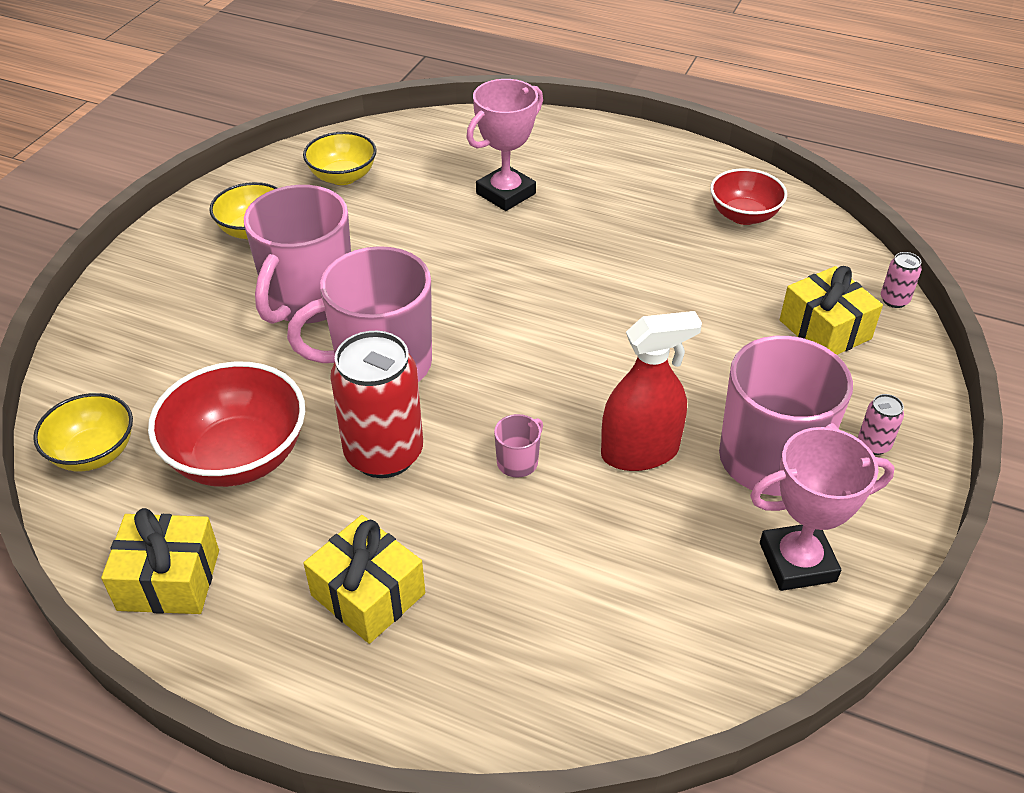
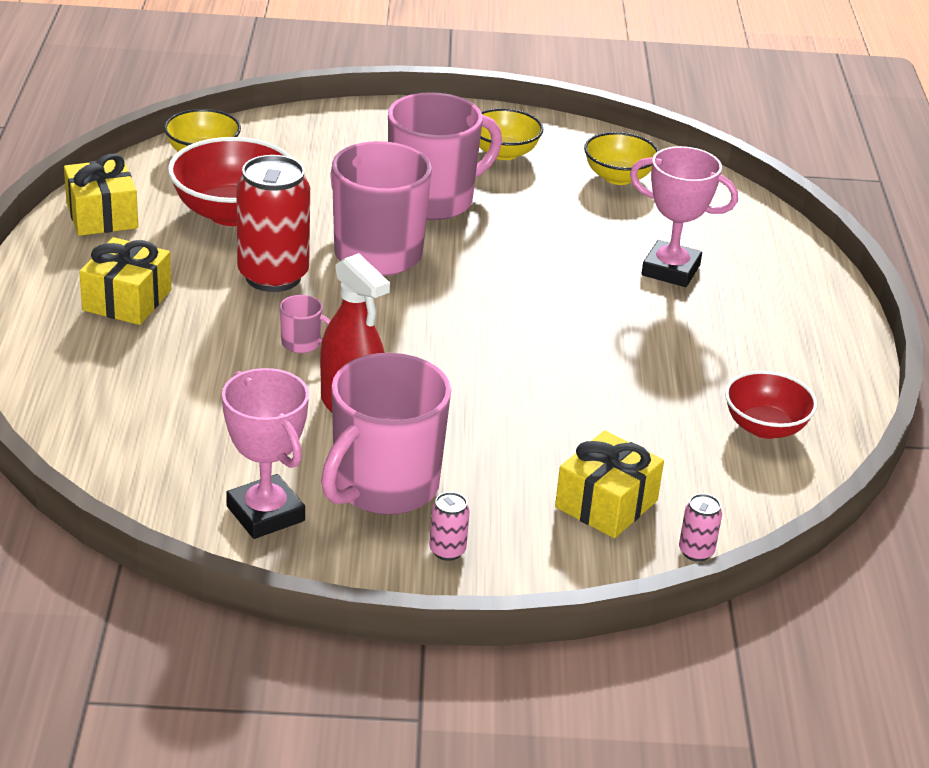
camera: 65 degrees right, 10 degrees down
(308, 299) = (433, 200): pink mug -> pink mug turned 150 degrees clockwise

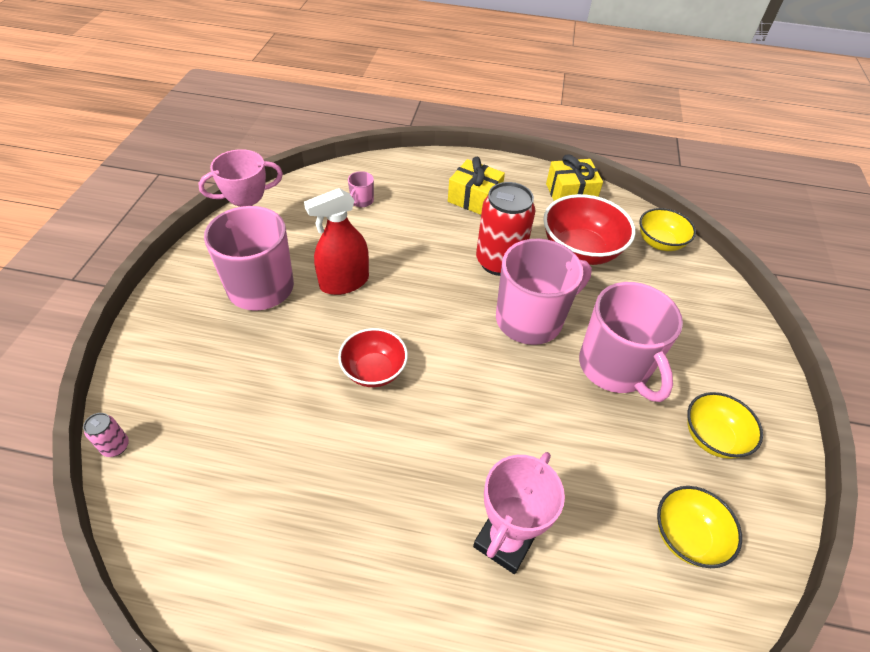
camera: 100 degrees right, 15 degrees up
(302, 343) = (418, 267): pink mug -> pink mug (361, 201)
(447, 551) = (187, 306): pink can -> none
(606, 504) = (192, 401): yellow gift -> none
(765, 427) = (239, 551): red bowl -> red bowl (374, 371)

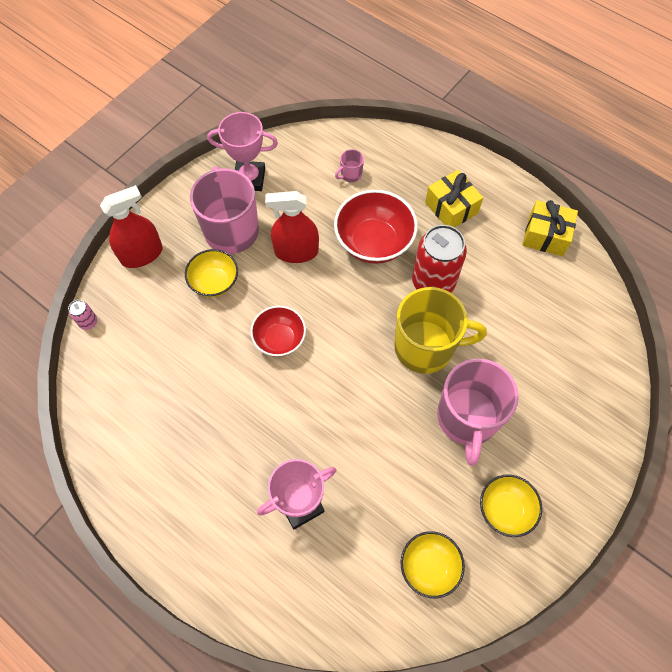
camera: 30 degrees right, 15 degrees up
(159, 346) = (142, 254): none -> red spray bottle
(530, 319) = (425, 347): pink mug -> yellow mug
(580, 250) = (513, 299): red bowl -> red bowl (374, 242)
(659, 243) = (595, 321): yellow bowl -> yellow bowl (214, 282)

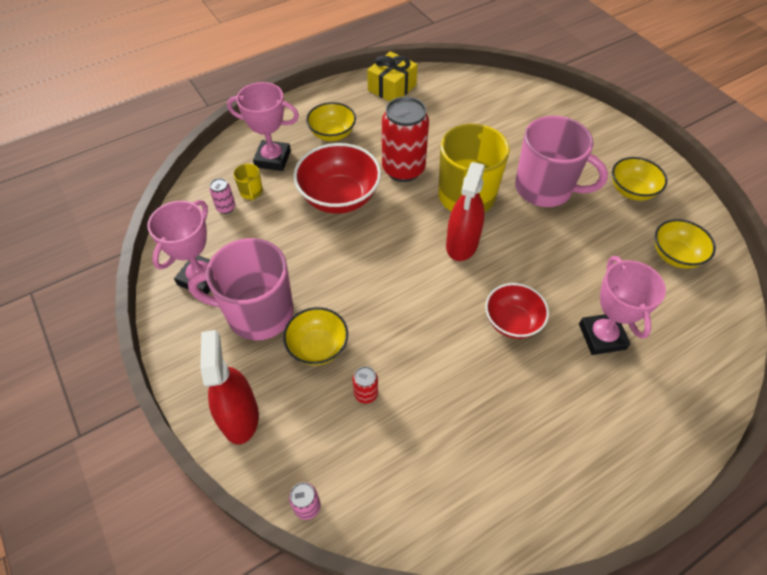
camera: 70 degrees left, 10 degrees down
(184, 330) = (366, 394): none -> red can
(279, 339) = (414, 304): red bowl -> red bowl (512, 322)
(296, 252) = (317, 261): red spray bottle -> red spray bottle (462, 244)
(325, 164) = (226, 208): none -> pink can
(350, 174) = (251, 192): pink mug -> yellow mug
(396, 174) = (273, 159): none -> pink trophy
(451, 208) = (332, 134): yellow gift -> yellow bowl

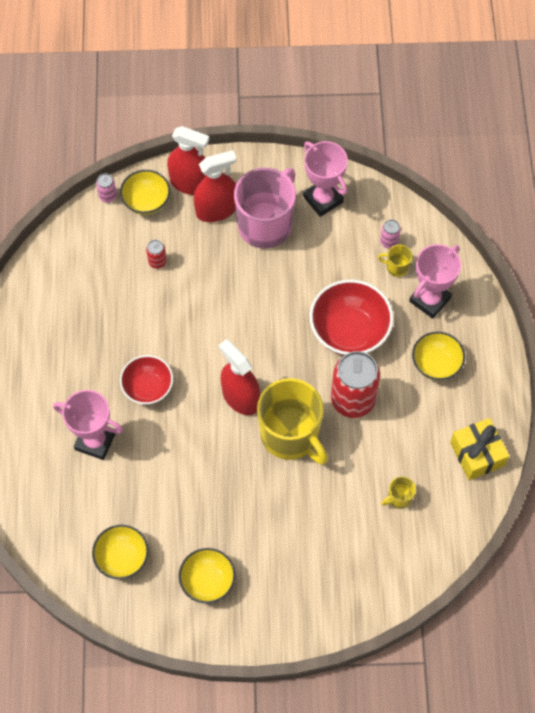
camera: 120 degrees right, 10 degrees up
(264, 369) = (216, 210): none -> red spray bottle
(318, 347) = (212, 249): yellow bowl -> yellow bowl (146, 201)
(462, 113) = (399, 498): none -> yellow mug
(545, 188) = (257, 506): pink mug -> none

